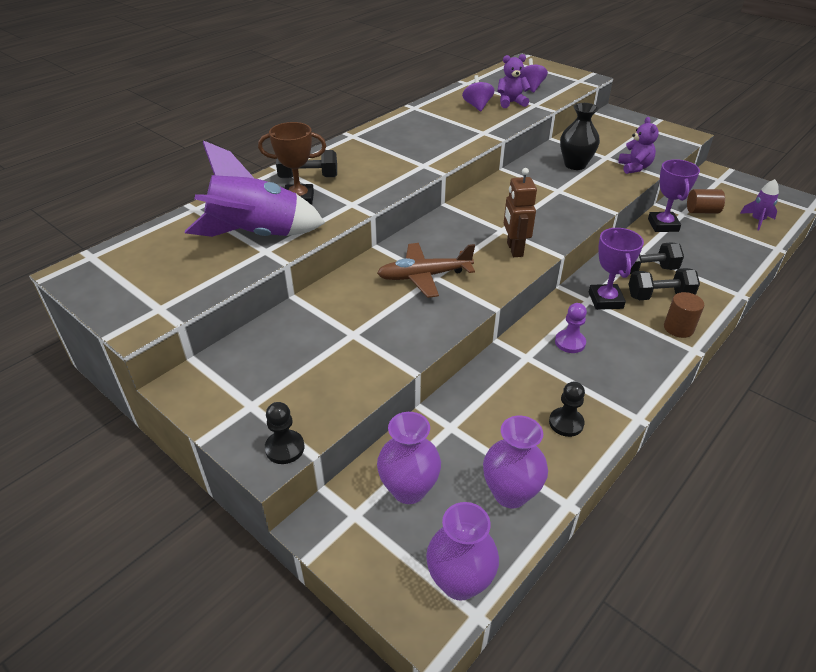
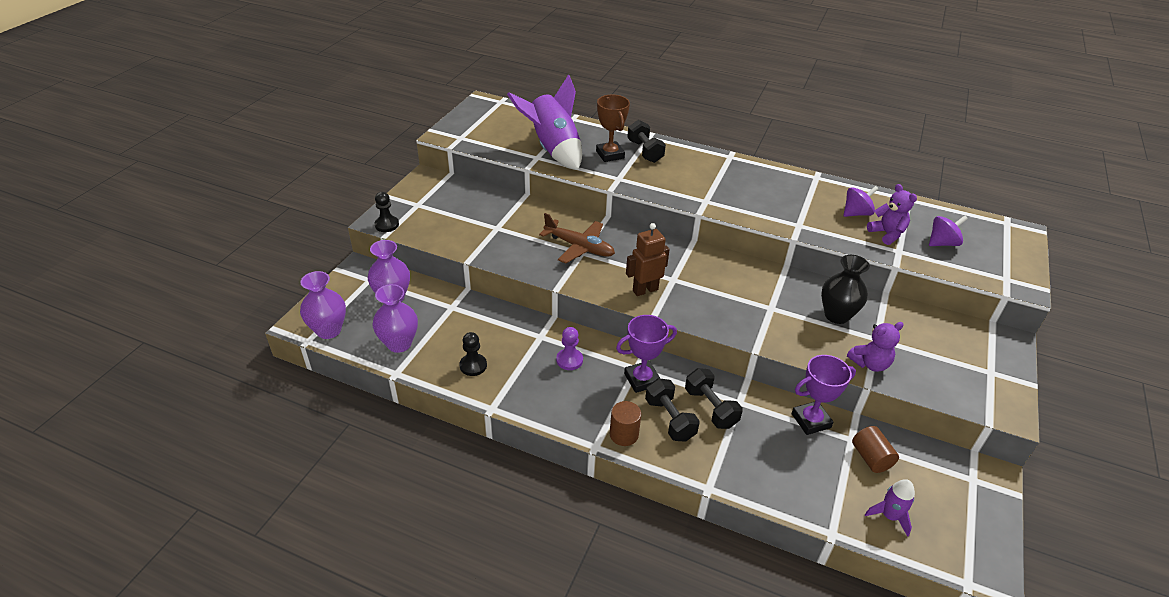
camera: 70 degrees right, 0 degrees up
(424, 276) = (579, 247): brown plane -> brown plane turned 150 degrees clockwise

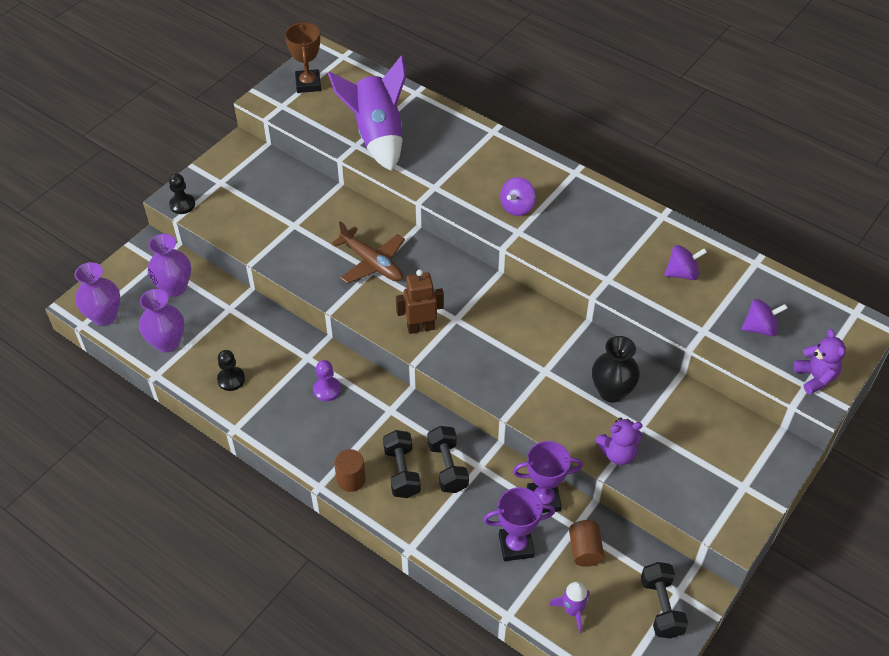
camera: 15 degrees right, 10 degrees up
(610, 154) = (438, 152): brown trophy -> brown trophy (308, 84)
(642, 379) = (391, 424): purple trophy -> purple trophy (516, 546)
(645, 151) = (479, 152): black dumbbell -> black dumbbell (661, 607)
(696, 184) = (517, 207): none -> purple spinning top
(887, 234) = (702, 306): purple teddy bear -> purple teddy bear (815, 377)

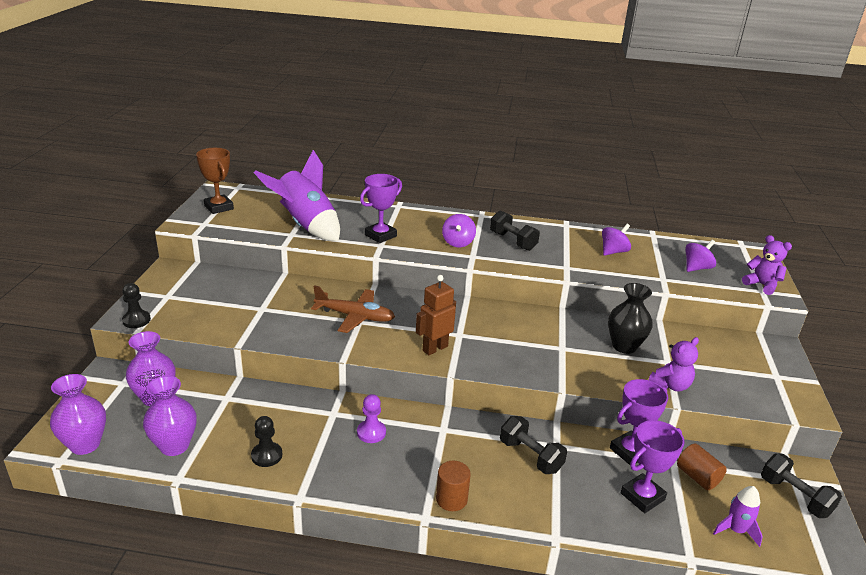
camera: 30 degrees left, 20 degrees down
(402, 472) = (493, 475): black dumbbell -> black dumbbell (513, 241)
(443, 173) = (380, 235): none -> purple trophy

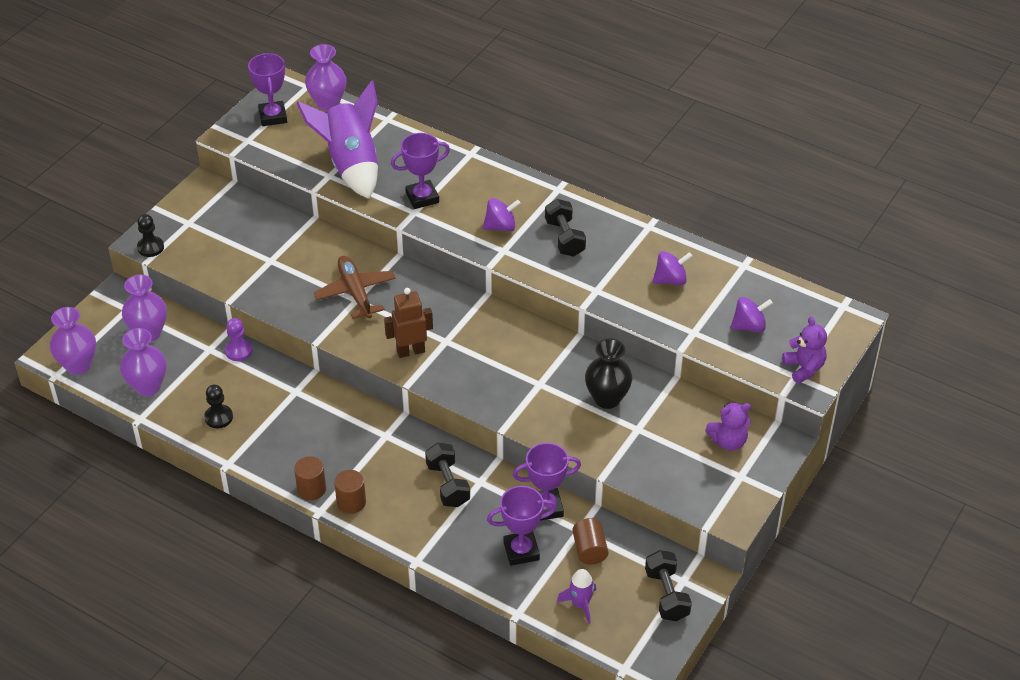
camera: 25 degrees right, 15 degrees up
(219, 207) = (273, 117): brown trophy -> purple trophy
(261, 194) = (328, 103): none -> purple vase
(355, 316) = (355, 292): brown plane -> brown plane turned 150 degrees counterclockwise
(371, 432) = (319, 420): purple pawn -> purple pawn (238, 351)
(403, 498) = (311, 489): none -> brown cylinder
(458, 242) = (501, 226): purple spinning top -> purple spinning top turned 135 degrees counterclockwise
(670, 385) = (616, 455): purple teddy bear -> purple teddy bear (728, 441)

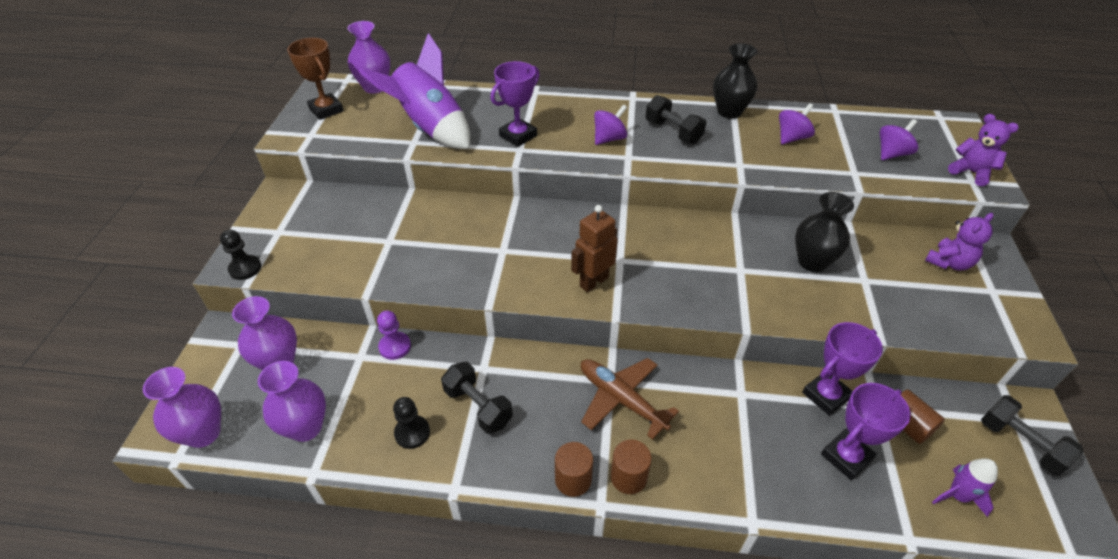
camera: 25 degrees left, 0 degrees up
(273, 117) = (326, 110): purple trophy -> brown trophy
(355, 292) = (497, 243): brown plane -> brown plane (621, 399)
(448, 484) = (713, 411): black dumbbell -> black dumbbell (478, 407)
(637, 233) = (729, 112): none -> black vase

